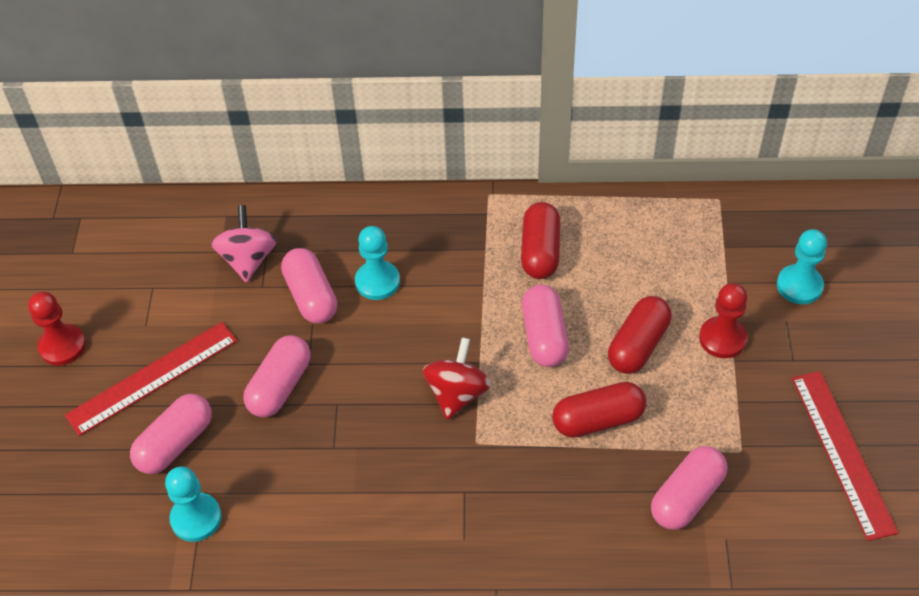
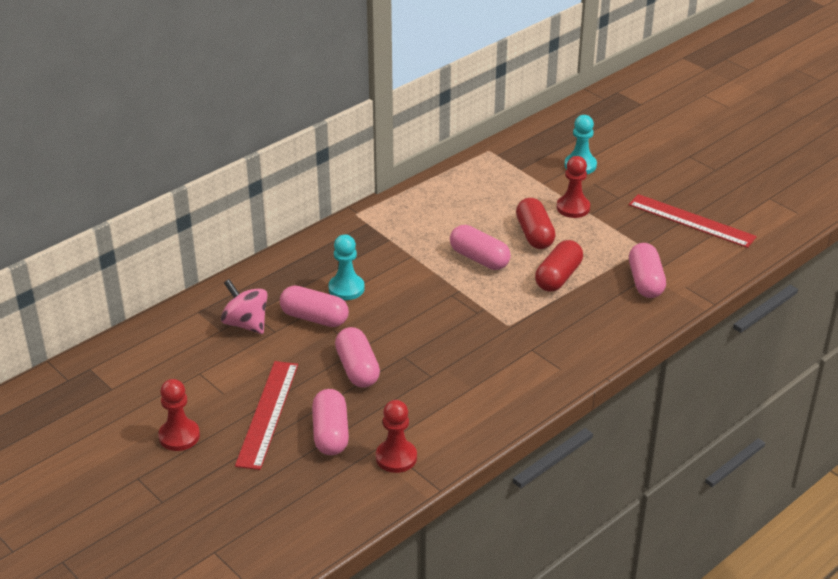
camera: 45 degrees left, 15 degrees down
(196, 518) = (396, 457): turquoise pawn -> red pawn
(457, 393) = (467, 310): red spinning top -> none
(540, 251) = (423, 223): red capsule -> none

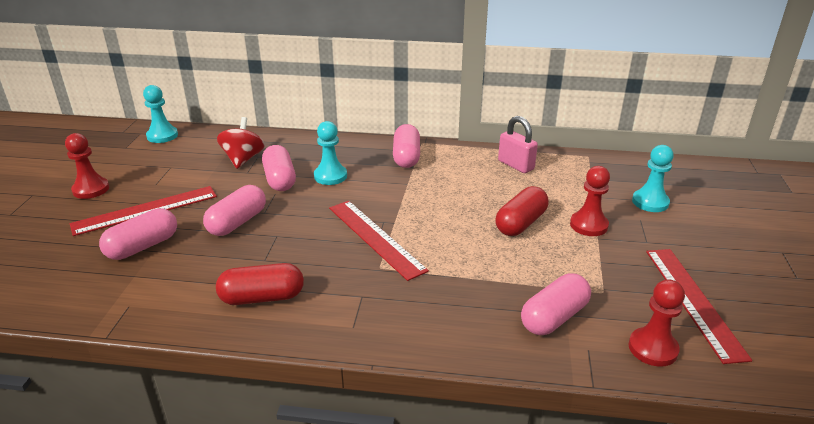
camera: 50 degrees right, 5 degrees down
(119, 356) = (162, 136): none -> turquoise pawn
(246, 324) = (243, 159): pink spinning top -> red spinning top
(396, 457) = (135, 292): red pawn -> red pawn (653, 348)
(456, 190) = (516, 165): none -> pink padlock
(469, 309) = (375, 238): none -> red ruler
(479, 259) = (448, 213): pink capsule -> pink capsule (406, 157)
(558, 277) = (482, 262): red capsule -> red capsule (262, 298)

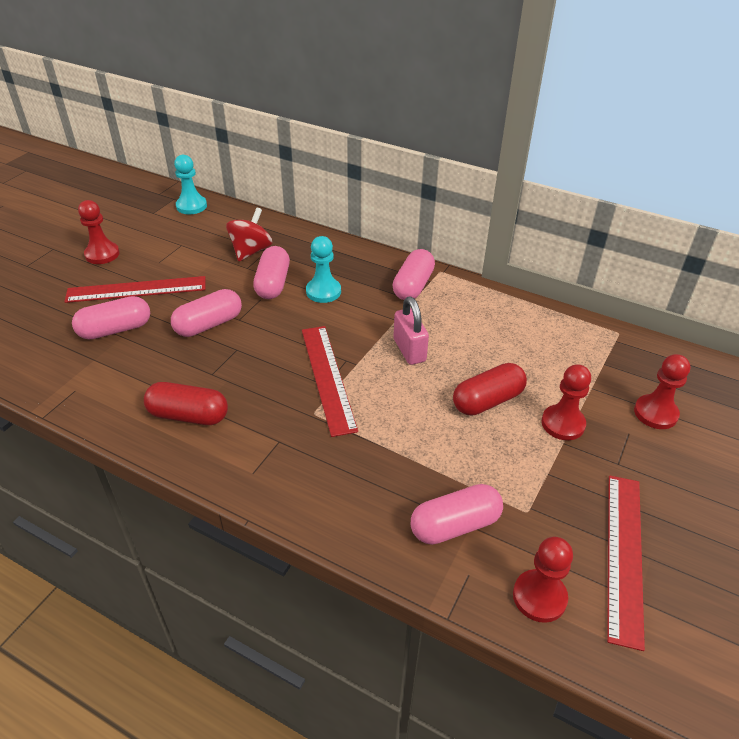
camera: 20 degrees right, 10 degrees up
(516, 165) = (526, 325): pink padlock -> pink padlock (409, 350)
(650, 202) = (655, 413): turquoise pawn -> red pawn

